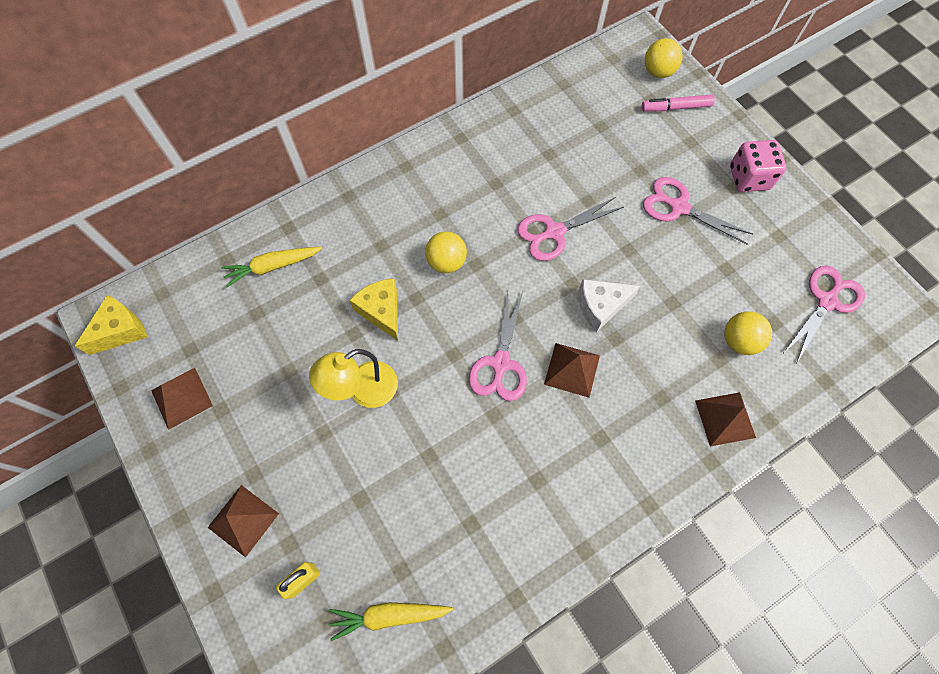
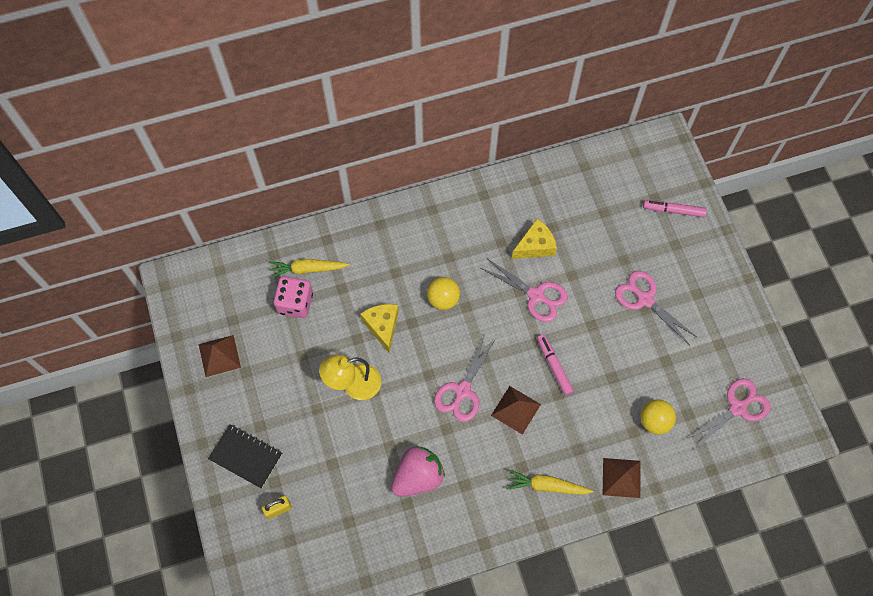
camera: 15 degrees right, 0 degrees up
(121, 330) = (184, 292): yellow cheese -> yellow cheese (535, 246)
(243, 520) = (246, 456): brown pyramid -> black notebook
(389, 615) = (332, 549): yellow carrot -> yellow carrot (546, 486)
(475, 485) = (418, 476): none -> pink strawberry
(554, 232) = (536, 295): pink scissors -> pink scissors turned 135 degrees counterclockwise
(601, 306) = (554, 366): white cheese -> pink marker
(658, 72) = (669, 173): yellow ball -> none
(749, 178) = (713, 288): pink dice -> pink dice (295, 303)

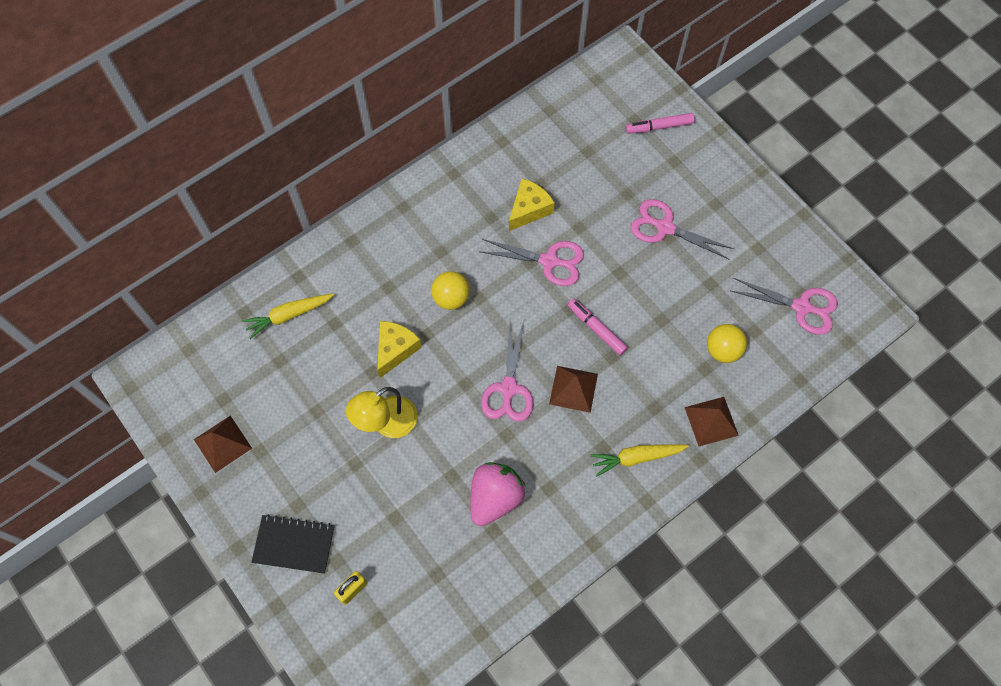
camera: 20 degrees left, 0 degrees up
(295, 303) = (288, 357): pink dice -> none
(382, 326) = (395, 349): yellow cheese -> yellow cheese turned 60 degrees clockwise
(737, 408) = (801, 307): pink scissors -> pink scissors turned 75 degrees clockwise

